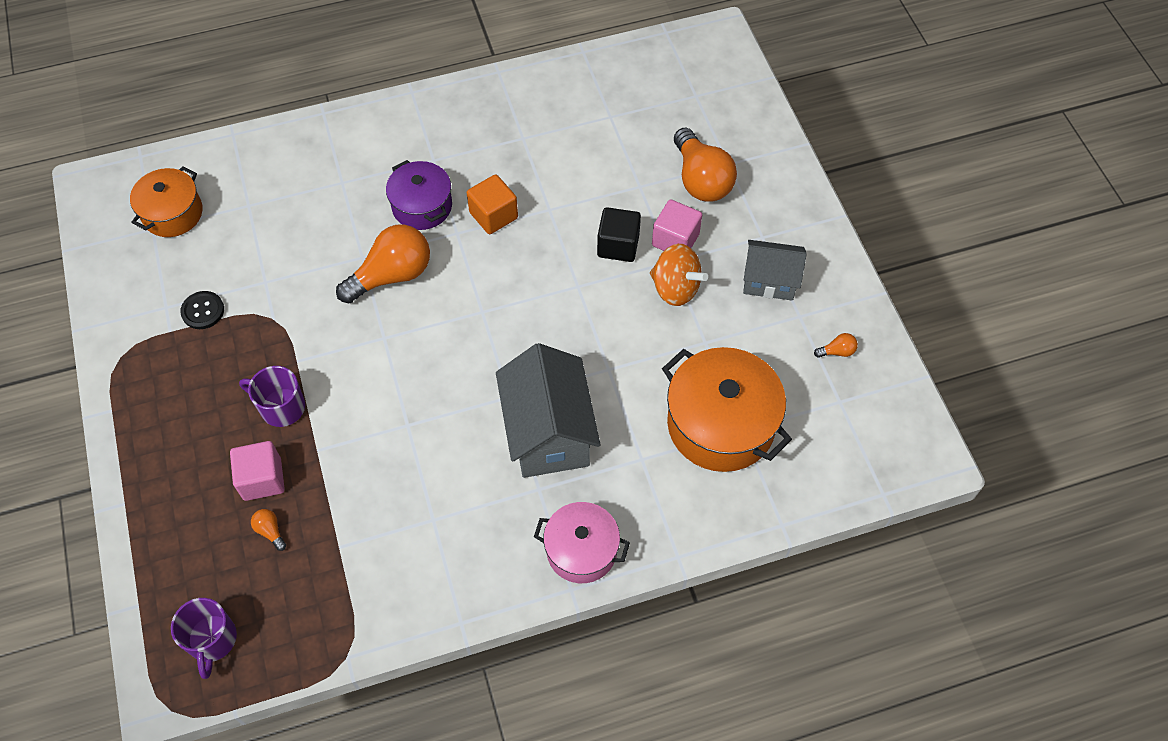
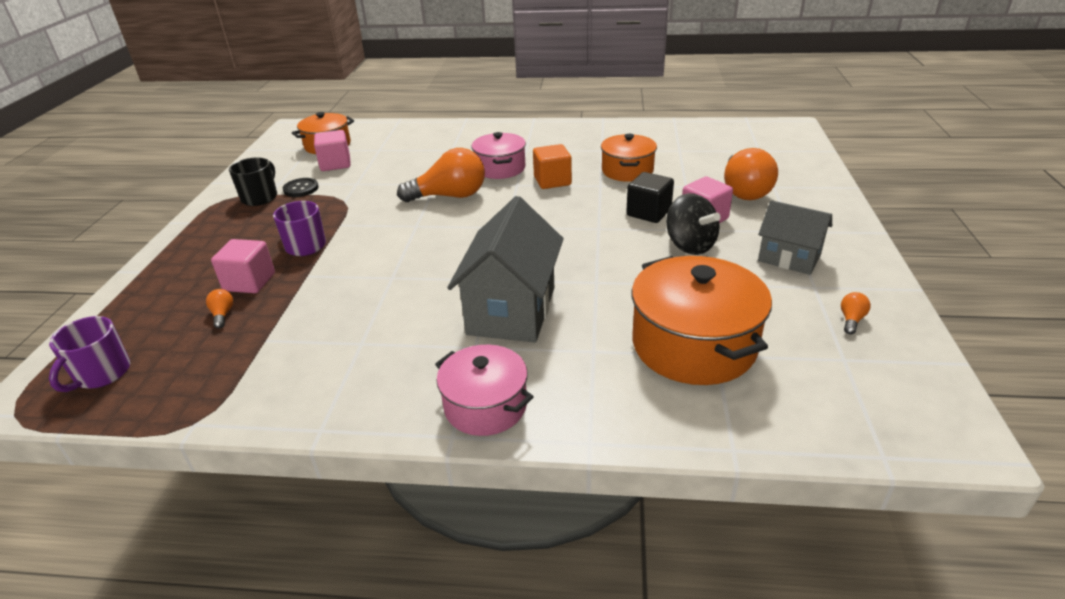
camera: 25 degrees right, 25 degrees down
(163, 341) = (260, 197): none -> black mug
(212, 250) = (335, 164): none -> pink cube
(422, 206) = (500, 168): purple pot -> pink pot
(568, 173) = (627, 171): none -> orange pot
(675, 288) = (690, 245): orange spinning top -> black spinning top
(837, 351) = (851, 320): orange light bulb -> orange light bulb turned 75 degrees counterclockwise

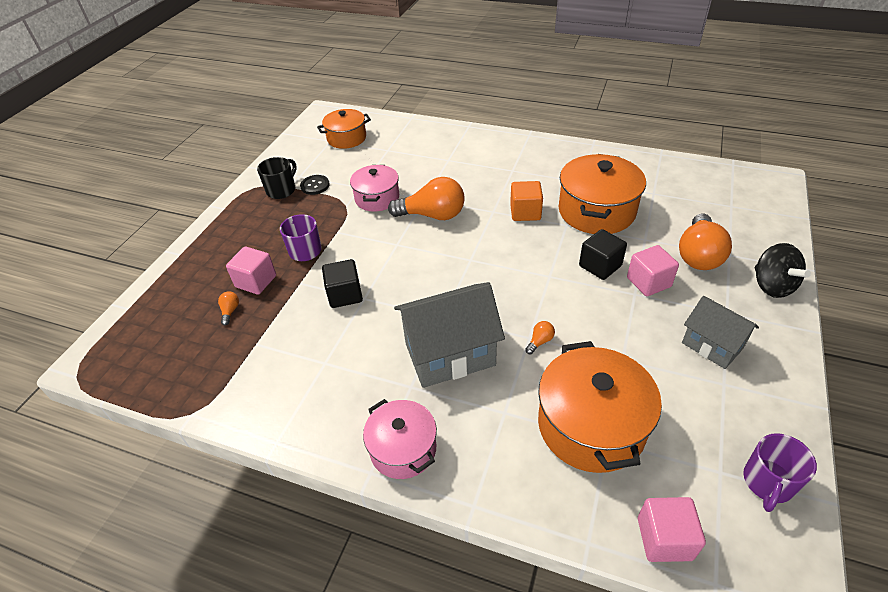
camera: 15 degrees right, 10 degrees up
(102, 374) = (138, 352): purple mug -> purple mug (768, 483)
(335, 164) = (348, 161): pink cube -> pink cube (664, 538)
(367, 278) = (345, 295): none -> black cube
(500, 168) = (484, 189): pink pot -> pink pot (377, 198)
(511, 310) = (449, 354): grey house -> grey house turned 45 degrees clockwise
(627, 171) = (596, 211): orange pot -> orange pot, size x1.61
(690, 245) = (625, 312): black spinning top -> black spinning top (772, 286)
(851, 320) = (744, 429): orange light bulb -> orange light bulb (540, 341)

